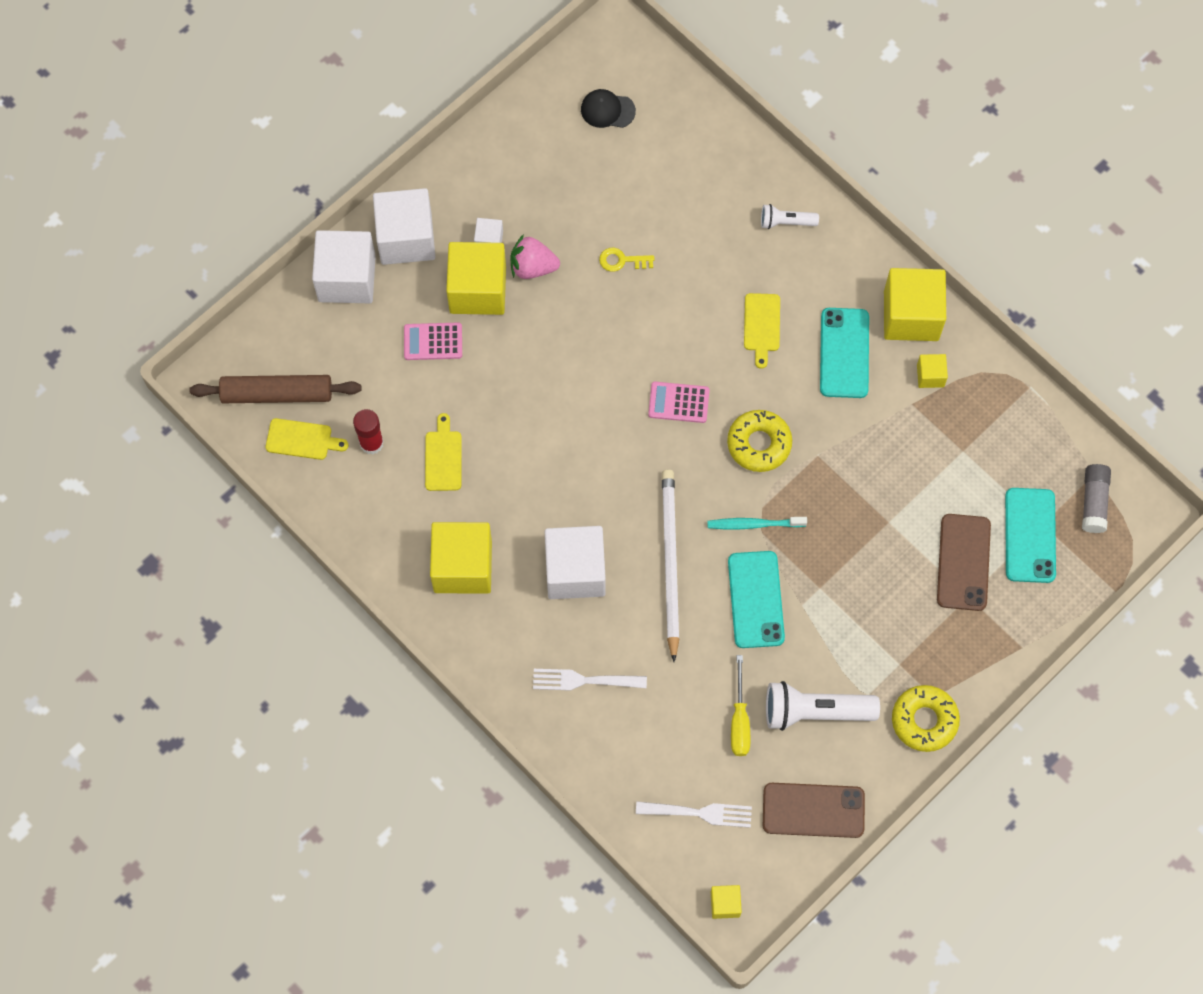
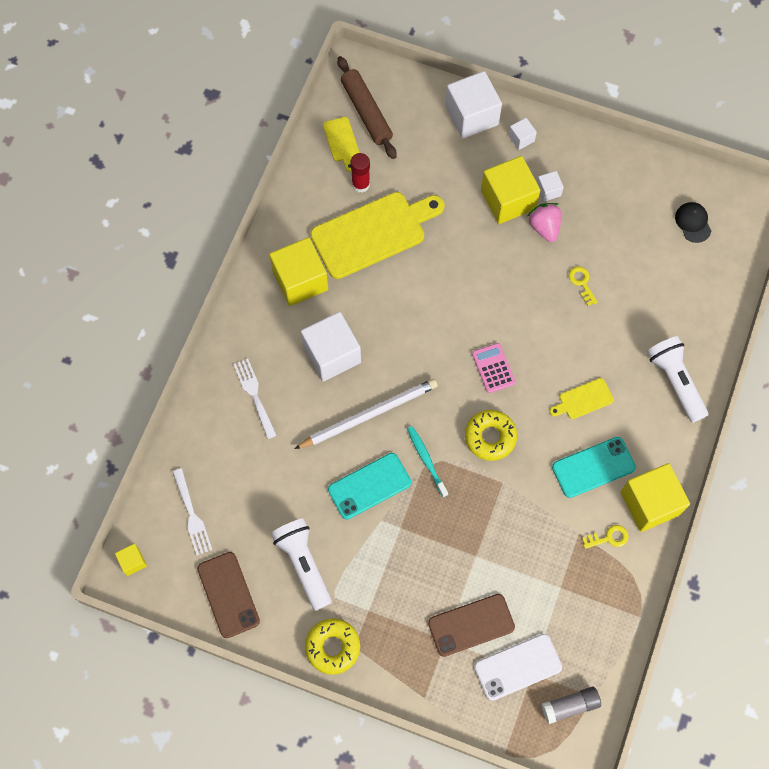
camera: 65 degrees right, 0 degrees up
(406, 238) = (521, 138): white cube -> white cube, size x0.47
(433, 341) = (454, 189): pink calculator -> none
(443, 457) = (373, 233): yellow cutting board -> yellow cutting board, size x2.20
(739, 720) = (273, 513): yellow screwdriver -> none
(786, 222) = (675, 381): white flashlight -> white flashlight, size x1.82
(930, 375) = (609, 538): yellow cube -> yellow key
(1030, 535) = (518, 667): turquoise phone -> white phone

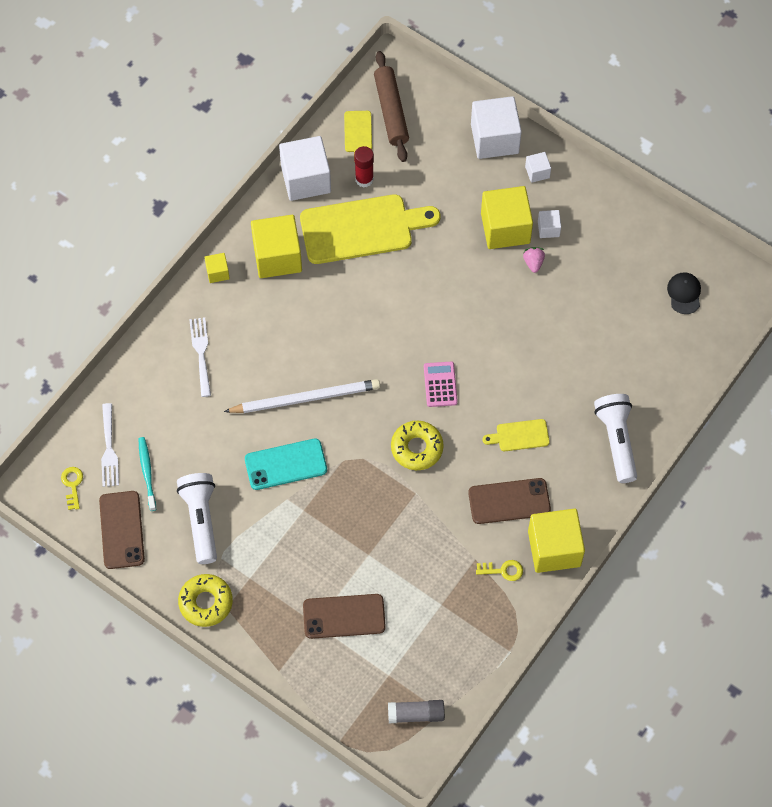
camera: 15 degrees right, 5 degrees down
(133, 562) = (41, 477): yellow cube -> yellow cube (217, 272)
(332, 354) = (287, 333): white cube -> white cube (306, 179)
(426, 460) = (348, 454): turquoise toothbrush -> turquoise toothbrush (147, 473)
(518, 667) = (377, 666): white phone -> none
(544, 227) = (533, 263): pink strawberry -> pink strawberry, size x0.64
(581, 283) = (553, 325): yellow key -> yellow key (72, 485)
(593, 467) = (509, 501): turquoise phone -> brown phone

